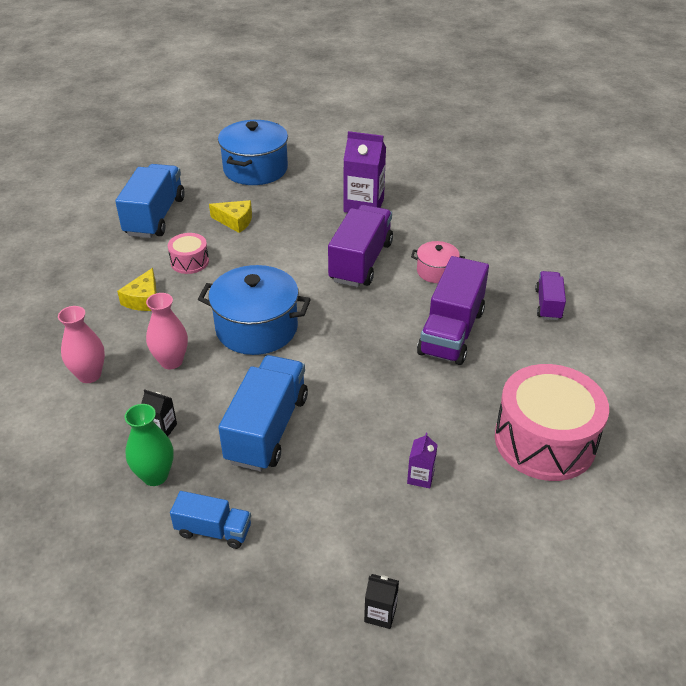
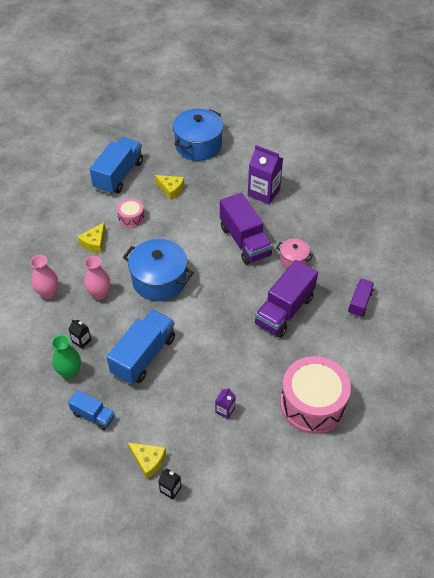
camera: 15 degrees right, 10 degrees up
(328, 578) = (148, 461): none -> yellow cheese
(361, 262) = (244, 241): purple truck -> purple truck turned 120 degrees clockwise

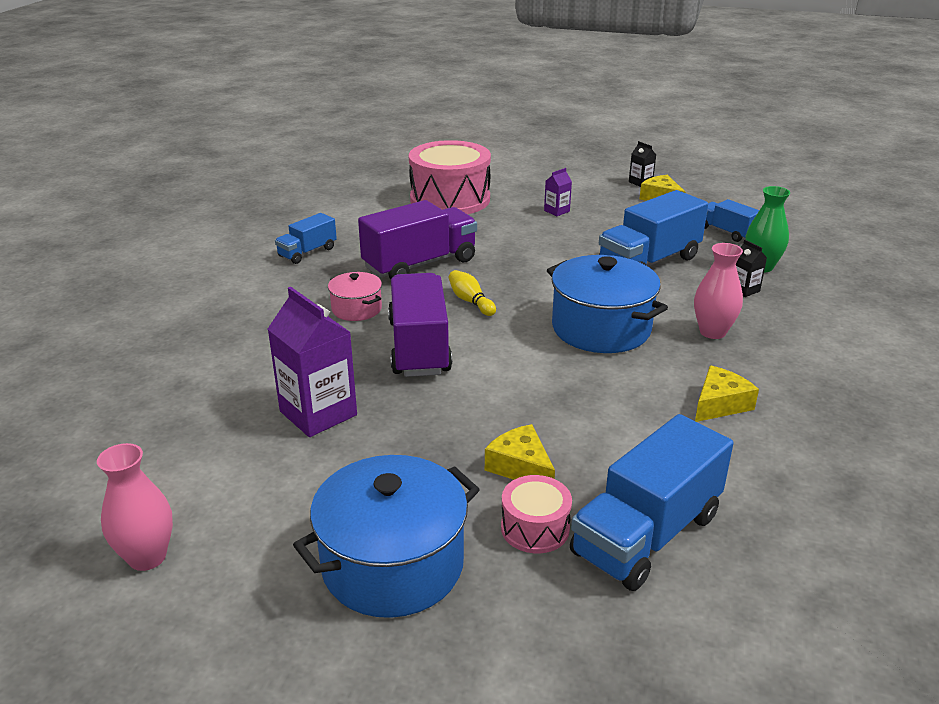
camera: 160 degrees left, 20 degrees down
(48, 293) = (810, 350): pink vase -> pink vase (147, 557)
(131, 218) = (632, 430): pink drum -> pink drum (535, 528)
(237, 283) = (470, 301): none -> yellow bowling pin
(359, 303) = (307, 252): purple truck -> blue truck

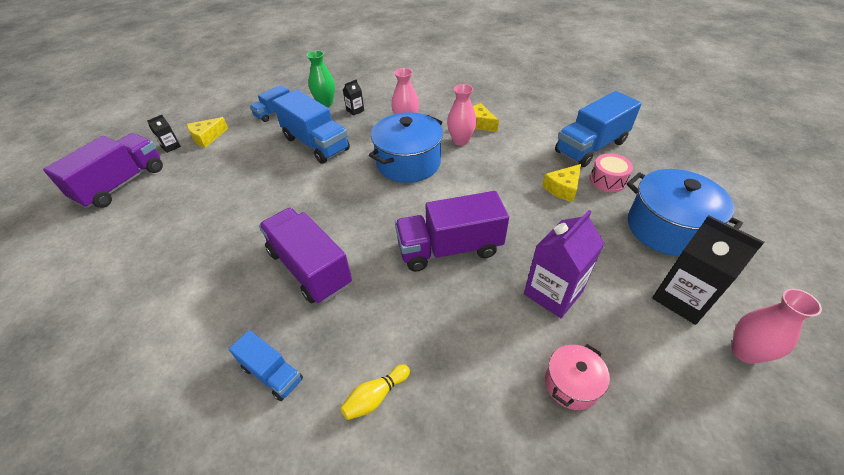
camera: 95 degrees left, 15 degrees up
(254, 528) = (682, 298): none -> black carton
(356, 309) = (396, 300): pink pot -> pink pot (571, 384)
(450, 199) = (161, 265): pink drum -> none
(470, 301) = (377, 227): yellow bowling pin -> yellow bowling pin (375, 397)
(556, 211) = (215, 190): purple carton -> none
(573, 169) = (122, 184): none -> purple truck
(646, 534) = (590, 147): blue truck -> blue truck turned 105 degrees clockwise
(662, 379) = (460, 141): none -> pink vase

